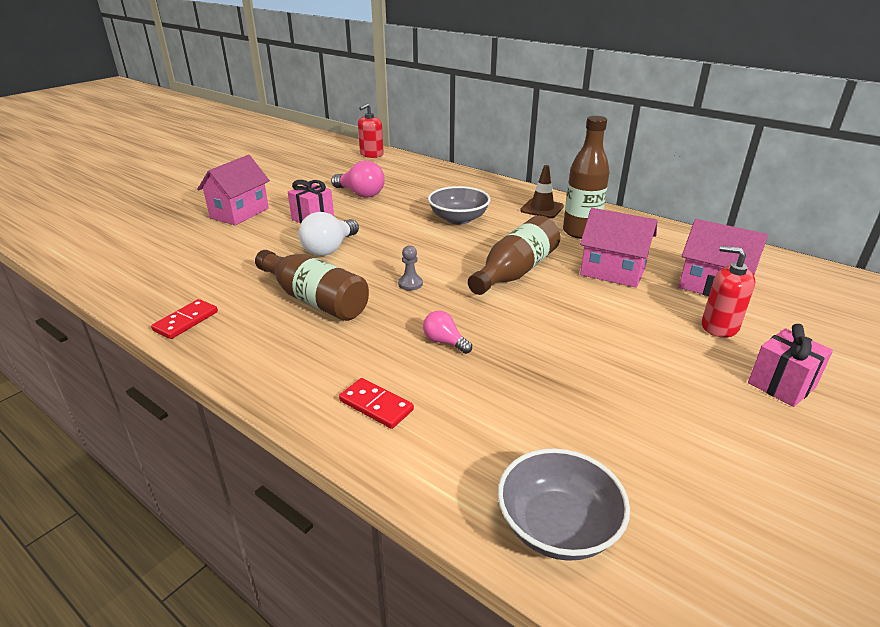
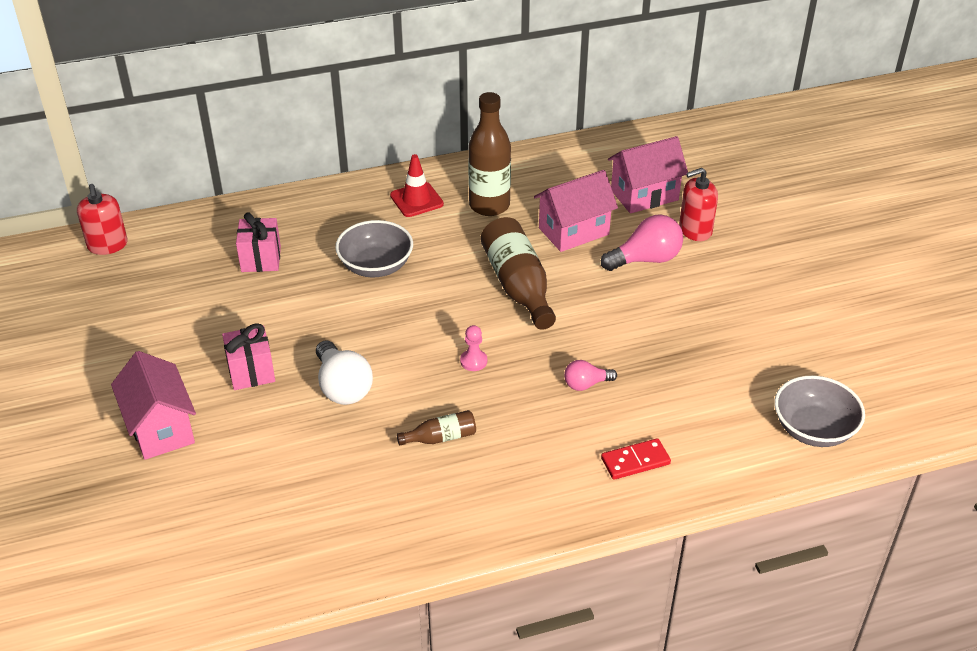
camera: 55 degrees left, 10 degrees up
(186, 321) = (393, 545): red domino -> none
(315, 300) = (441, 437): brown bottle -> brown bottle, size x0.50
(361, 194) = (225, 307): pink light bulb -> pink light bulb (646, 259)
(410, 284) = (473, 361): grey pawn -> pink pawn
(542, 209) = (416, 200): brown traffic cone -> red traffic cone
(781, 385) = (775, 251): pink gift -> pink gift (261, 259)

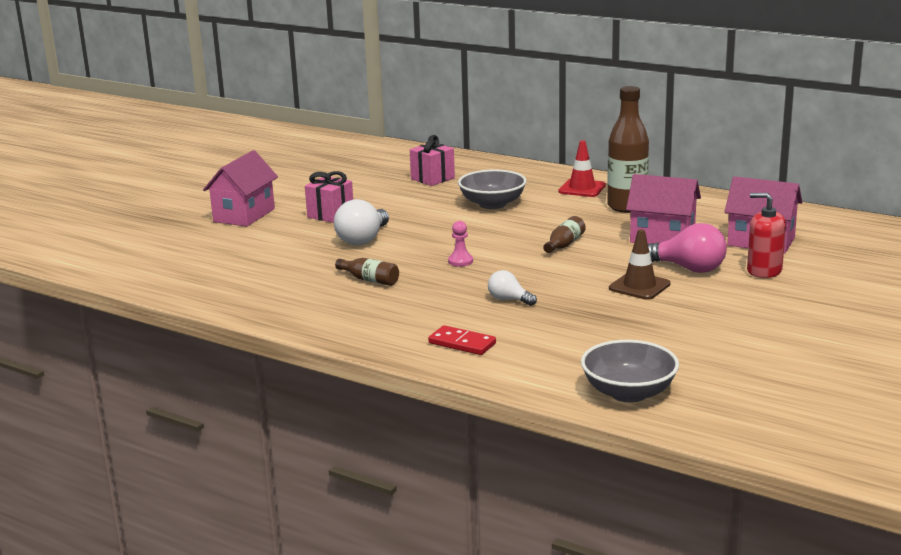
camera: 50 degrees right, 20 degrees down
(108, 245) = (366, 147): red soap dispenser -> none
(518, 285) = (564, 244): brown bottle -> brown bottle, size x0.50
(586, 384) = (509, 300): pink light bulb -> white light bulb
(646, 303) = (639, 286): none -> brown traffic cone

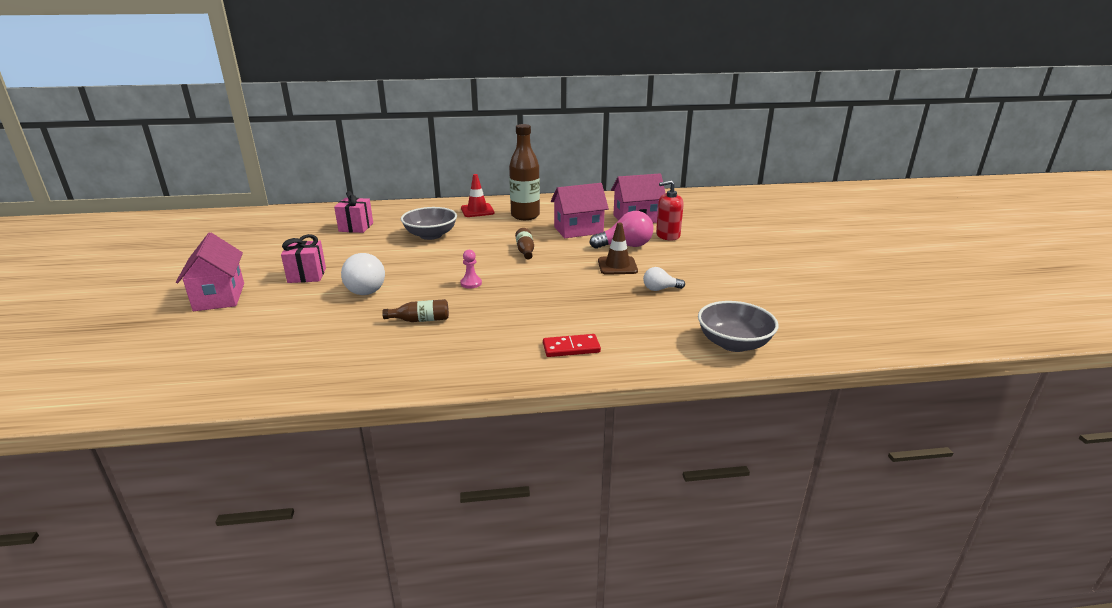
camera: 40 degrees left, 5 degrees up
(509, 300) = (551, 302): white light bulb -> white light bulb (660, 289)

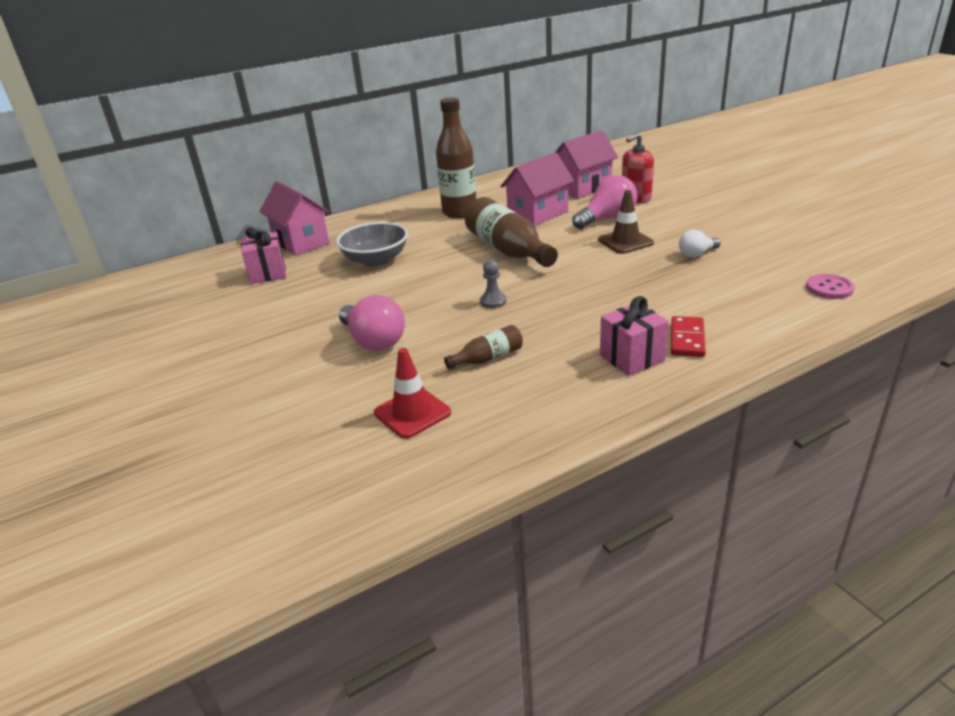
camera: 20 degrees left, 5 degrees up
(219, 297) = (188, 407): pink house -> pink house (301, 242)
(307, 275) = (277, 347): pink gift -> pink gift (632, 358)
(366, 288) = (374, 341): white light bulb -> pink light bulb
(471, 283) = (493, 301): pink pawn -> grey pawn
(477, 210) = (396, 219): red traffic cone -> red traffic cone (412, 413)
(525, 251) = (508, 250): brown bottle -> brown bottle, size x2.00
(571, 348) = (687, 339): red domino -> red domino turned 45 degrees counterclockwise
(733, 343) = (829, 288): grey bowl -> pink button

